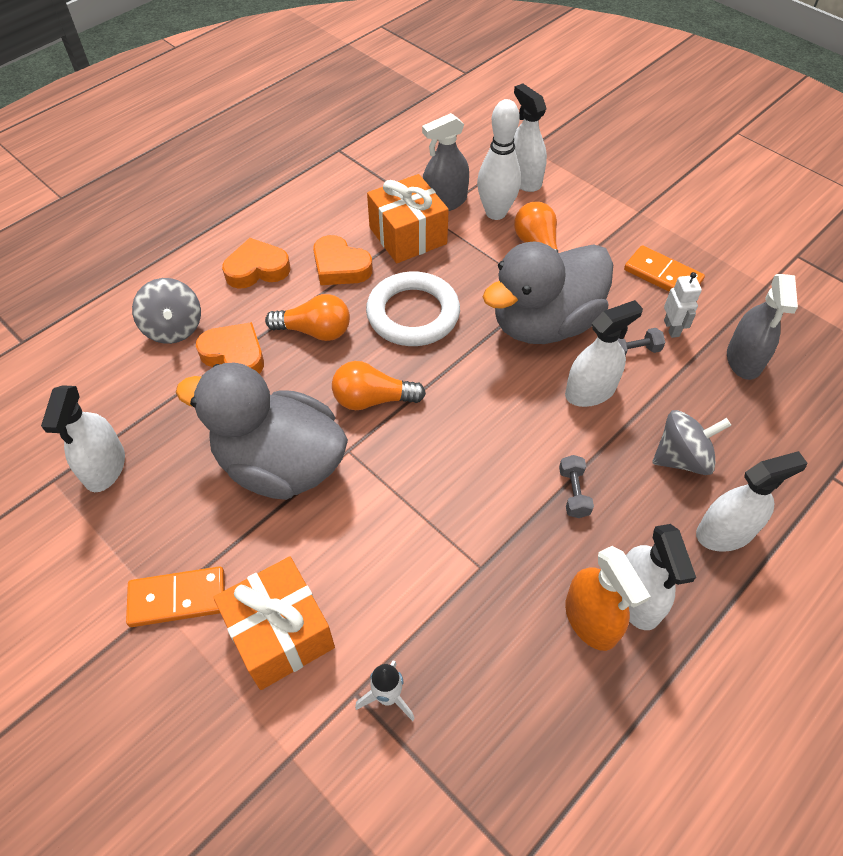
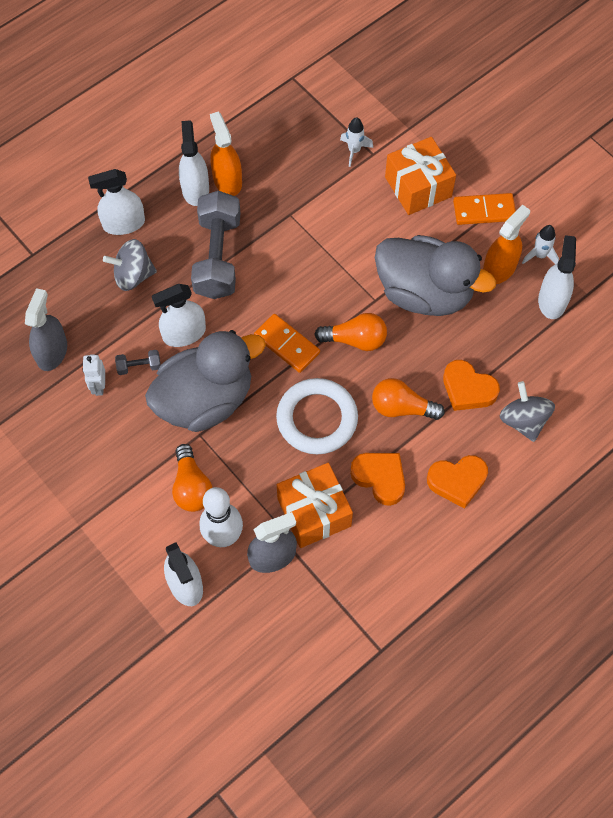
camera: 175 degrees left, 10 degrees up
(106, 531) = (539, 255): none -> white rocket
(170, 506) = (499, 269): none -> orange spray bottle
(573, 493) = (218, 257): grey dumbbell -> grey dumbbell, size x2.44
(662, 275) = (86, 443): orange domino -> orange domino (287, 344)

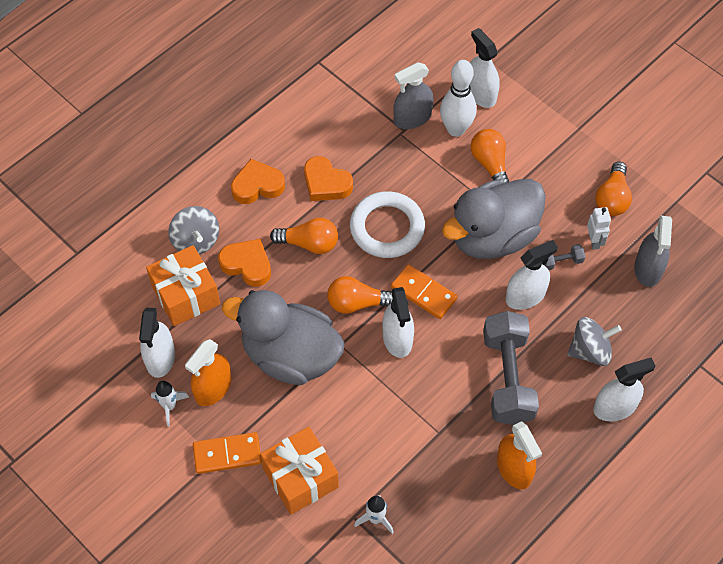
camera: 175 degrees right, 5 degrees down
(66, 434) = (612, 198): none -> orange light bulb
(195, 189) = (547, 454): white spray bottle -> white spray bottle (397, 338)
(314, 512) = (381, 152): orange gift -> orange gift (186, 295)

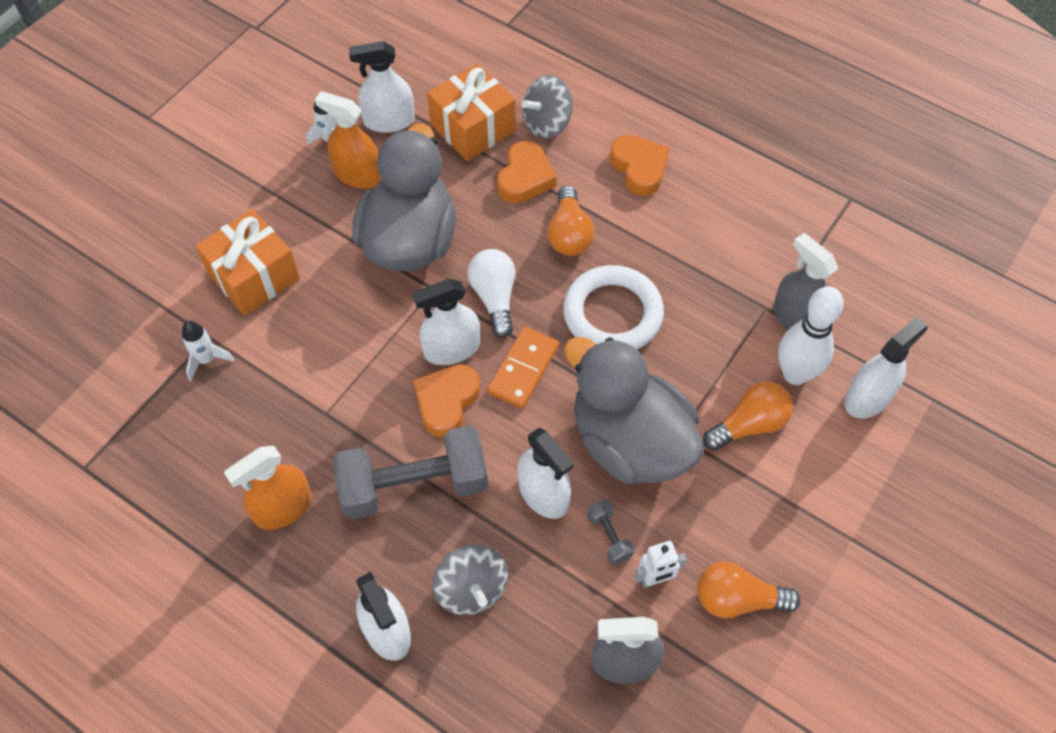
camera: 80 degrees right, 0 degrees up
(227, 454) = (277, 202): orange domino -> none
(326, 183) = (662, 237): orange heart -> orange heart (446, 402)
(357, 303) = (494, 298): orange light bulb -> white light bulb

